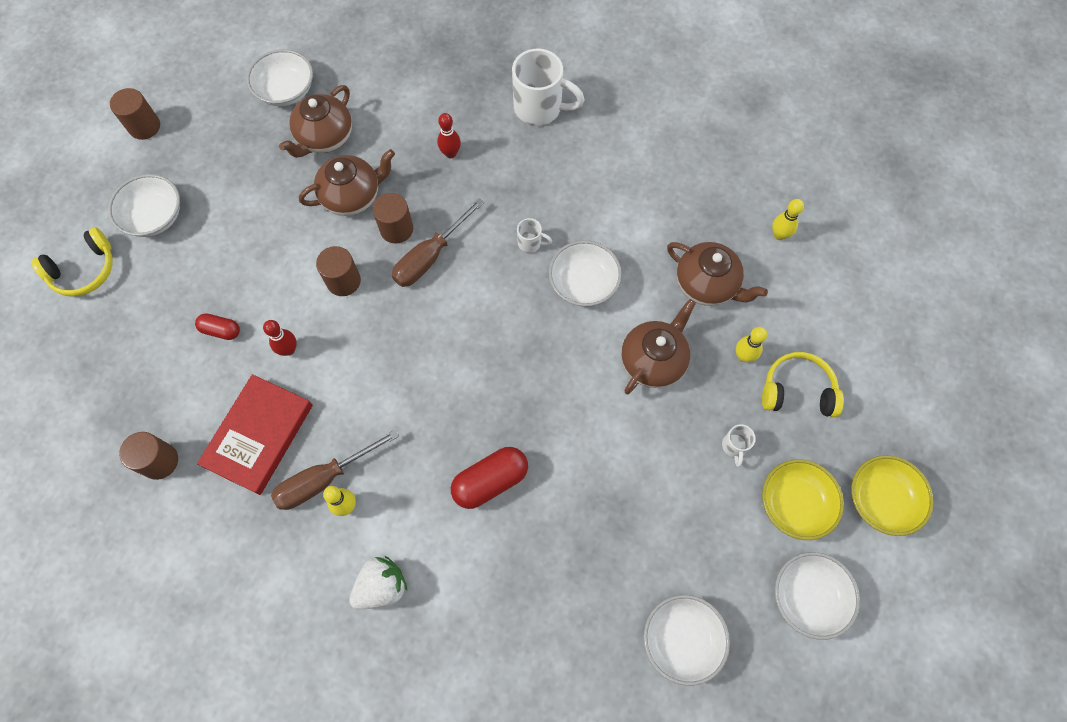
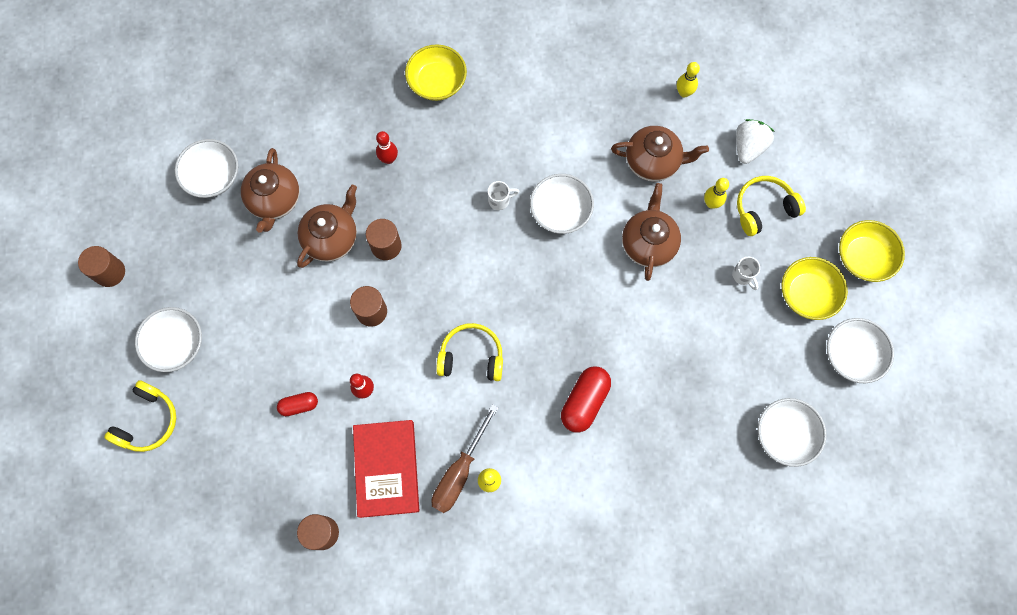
camera: 30 degrees left, 5 degrees up
(381, 586) = (554, 523): white strawberry -> white strawberry (748, 147)
(408, 374) = (471, 357): none -> yellow headphones
(430, 256) = (428, 254): brown screwdriver -> none
(540, 108) = (437, 82): white mug -> yellow bowl

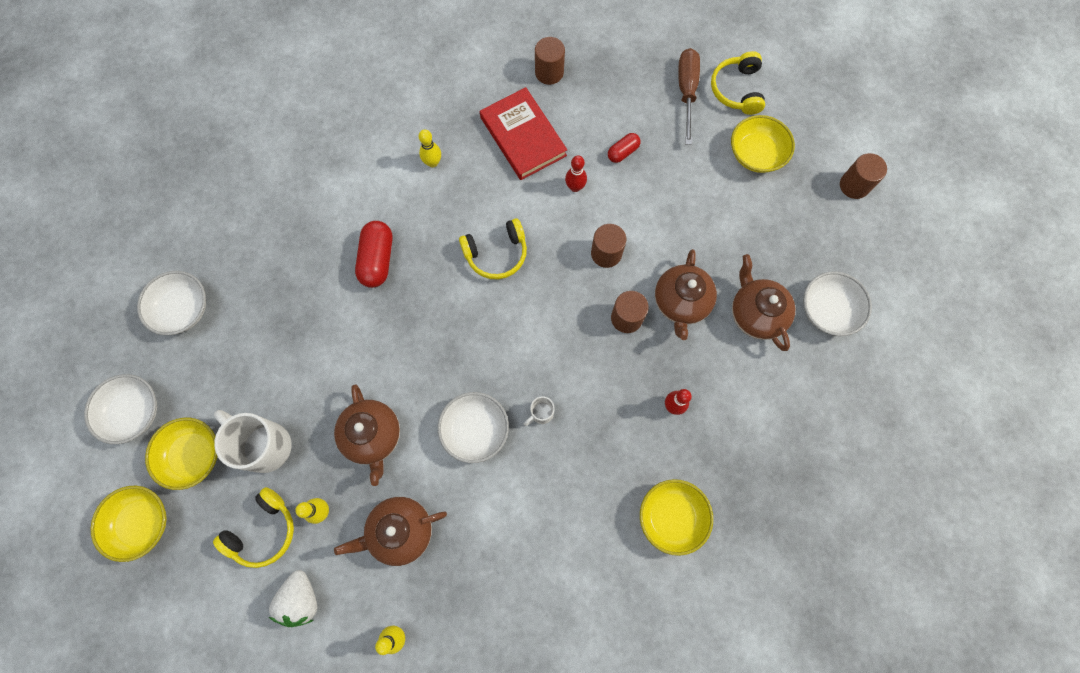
camera: 155 degrees right, 0 degrees up
(176, 344) = (756, 154): white bowl -> yellow bowl
(460, 471) = (461, 159): brown screwdriver -> brown screwdriver (686, 92)
(743, 276) = (264, 445): white mug -> white mug, size x2.15

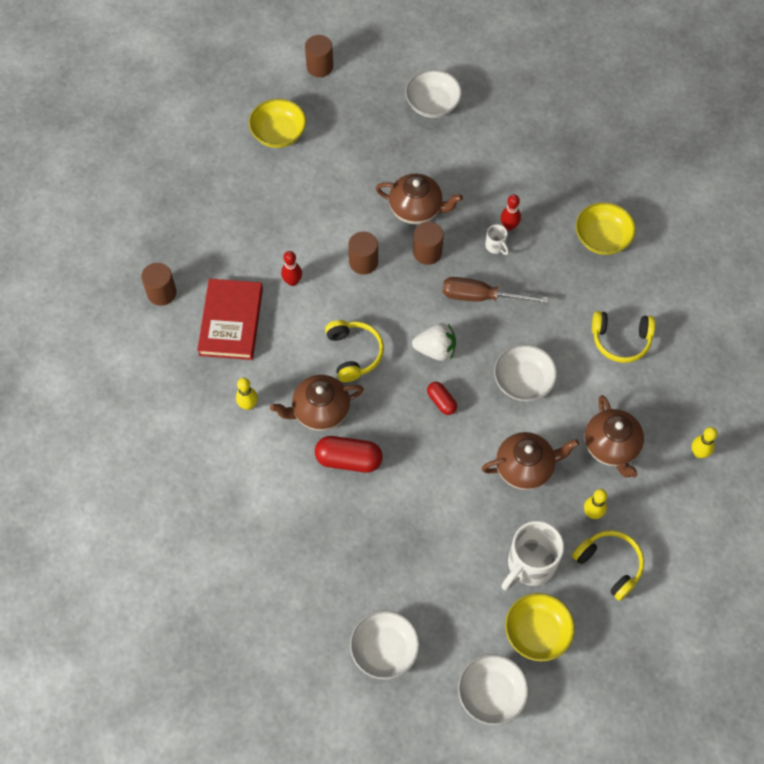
camera: 85 degrees left, 10 degrees down
(142, 523) = (601, 678): yellow bowl -> none
(301, 599) = (669, 531): white strawberry -> white strawberry (435, 350)
(523, 136) = (231, 321): red book -> red book turned 60 degrees counterclockwise
(541, 413) = (511, 327): white mug -> white mug (496, 246)
(623, 152) = (261, 238): red capsule -> red capsule (441, 401)
(686, 92) = (204, 179): brown screwdriver -> brown screwdriver (481, 297)
(737, 90) = (209, 139): yellow headphones -> yellow headphones (621, 340)
(756, 314) = (431, 155): brown teapot -> brown teapot (320, 411)

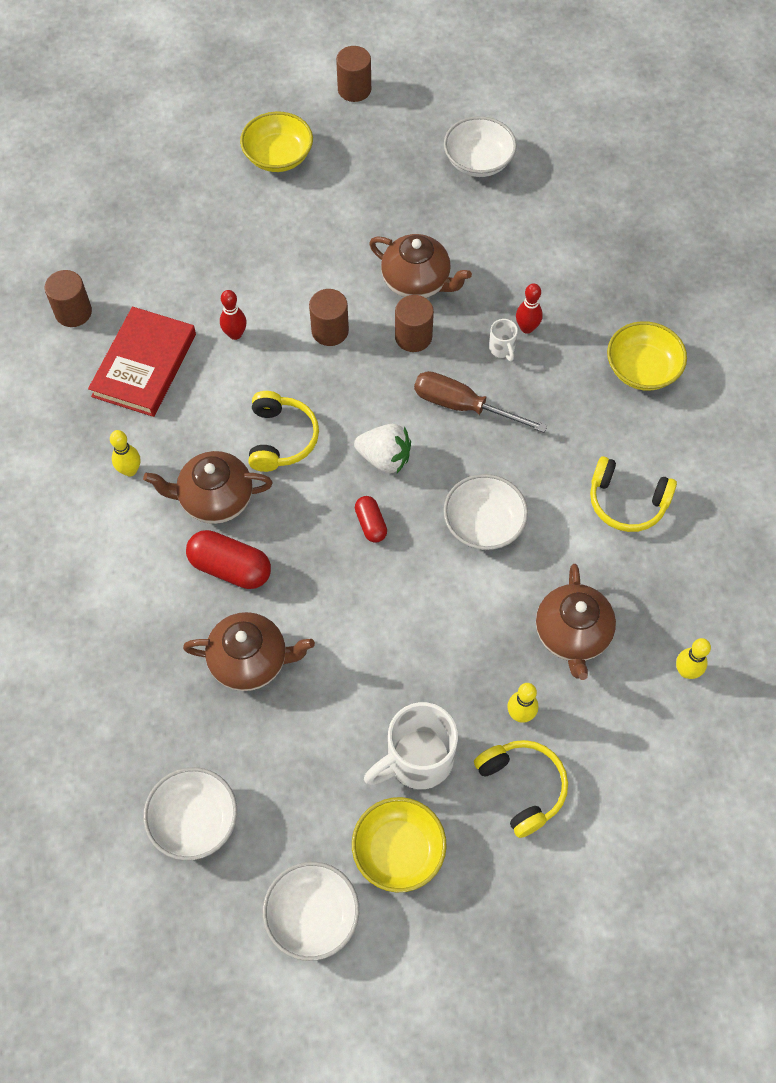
camera: 15 degrees right, 0 degrees up
(525, 468) = (451, 633): brown teapot -> brown teapot (250, 661)

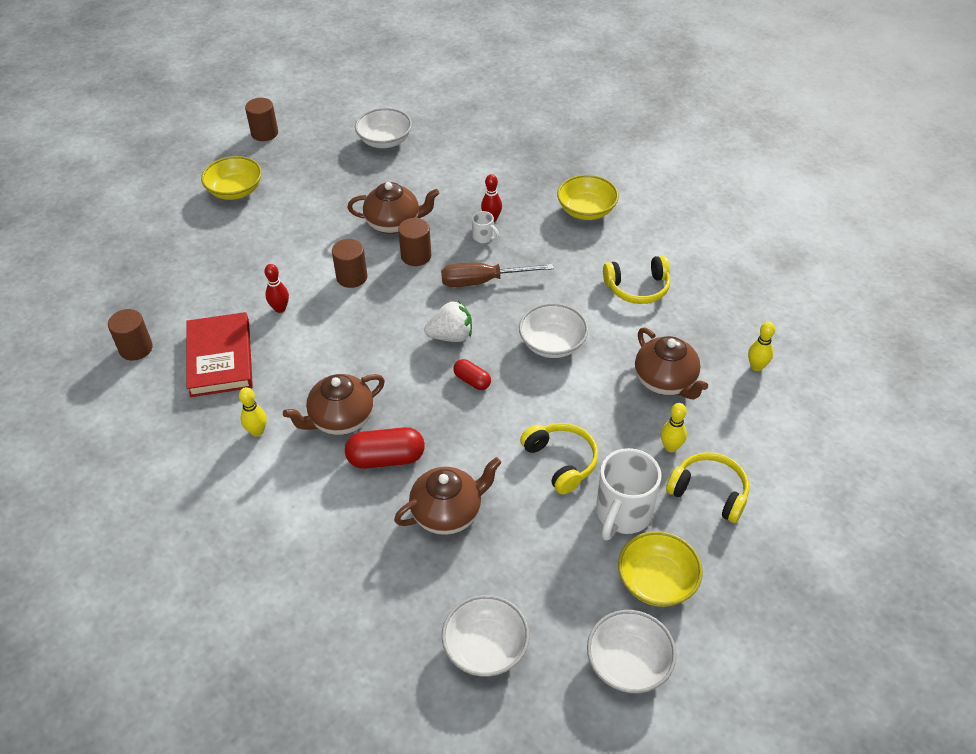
camera: 30 degrees left, 15 degrees down
(281, 438) = (364, 358): yellow headphones -> yellow headphones (561, 461)

